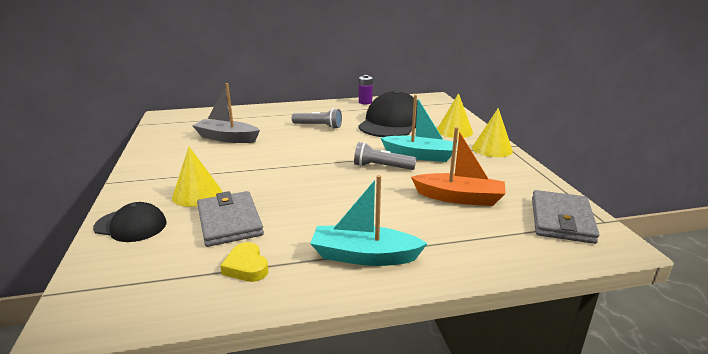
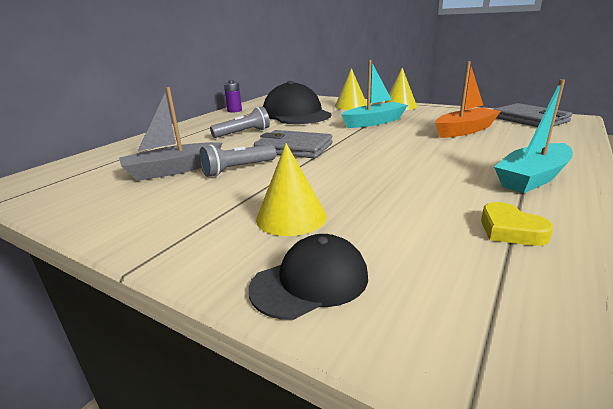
camera: 45 degrees left, 0 degrees up
(229, 221) = (391, 215): grey wallet -> grey wallet (294, 148)
(246, 267) = (510, 230): yellow heart -> yellow heart turned 45 degrees clockwise
(382, 167) = (373, 135): grey flashlight -> grey flashlight (238, 169)

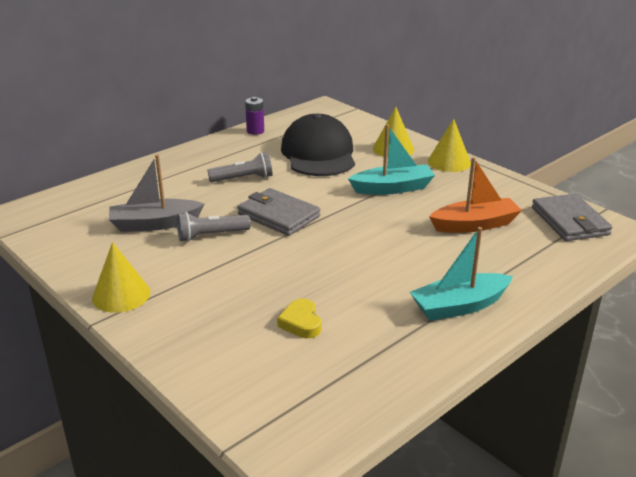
camera: 15 degrees right, 5 degrees up
(291, 217) = (224, 302): yellow cone -> yellow cone (121, 295)
(310, 281) = (204, 358): black cap -> none
(510, 230) = (375, 352): yellow heart -> yellow heart (301, 323)

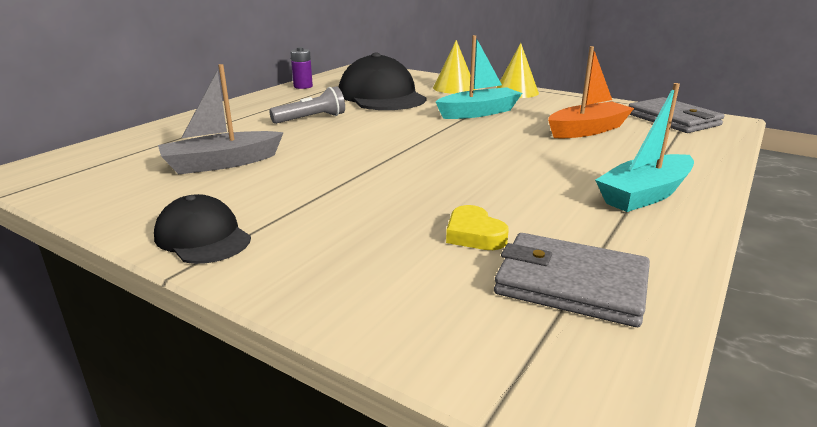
camera: 15 degrees left, 5 degrees down
(121, 295) = (203, 237): yellow cone -> black cap
(211, 235) = (300, 166): grey flashlight -> none
(278, 215) = (371, 142): grey wallet -> grey wallet (570, 284)

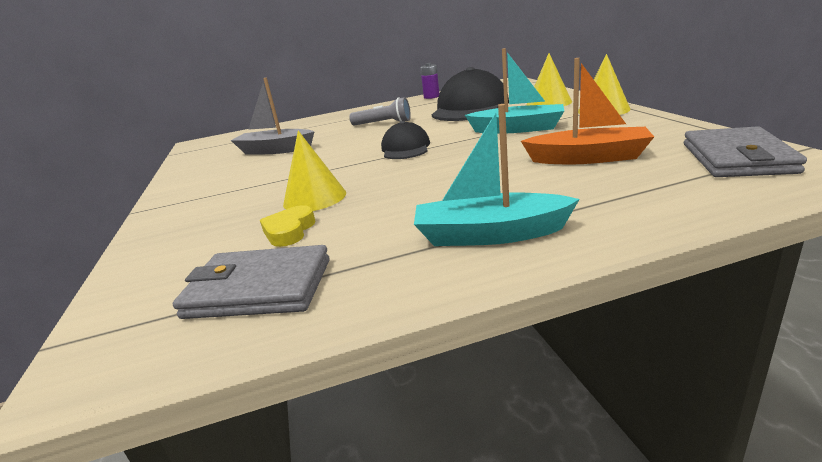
camera: 45 degrees right, 0 degrees up
(203, 237) = (181, 194): black cap -> black cap (405, 148)
(422, 201) = (314, 198): none -> yellow cone
(570, 284) = (259, 288): grey wallet -> grey wallet turned 60 degrees counterclockwise

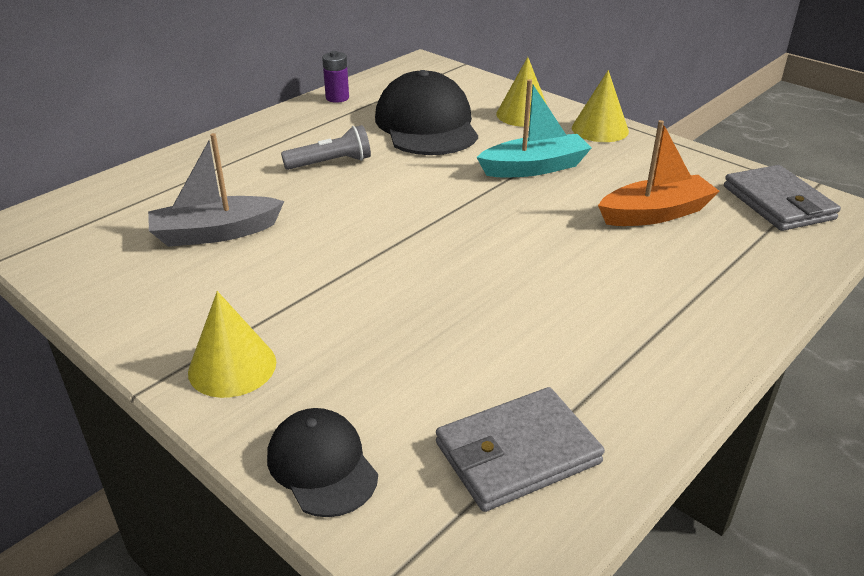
camera: 35 degrees left, 10 degrees up
(289, 231) = (447, 373): yellow heart -> none
(314, 198) = (410, 317): yellow cone -> yellow cone (232, 367)
(405, 148) = (426, 213): black cap -> black cap (322, 465)
(489, 234) = (665, 334): turquoise boat -> none

